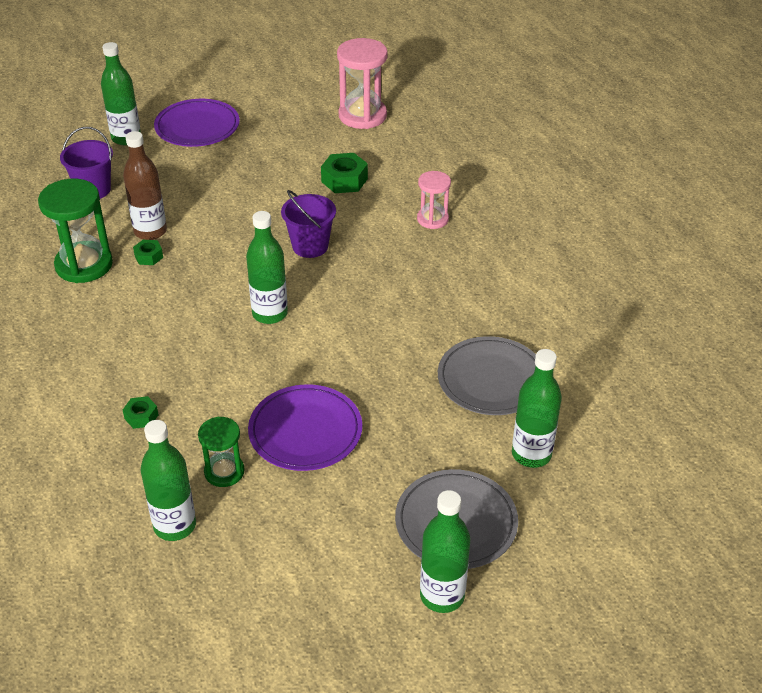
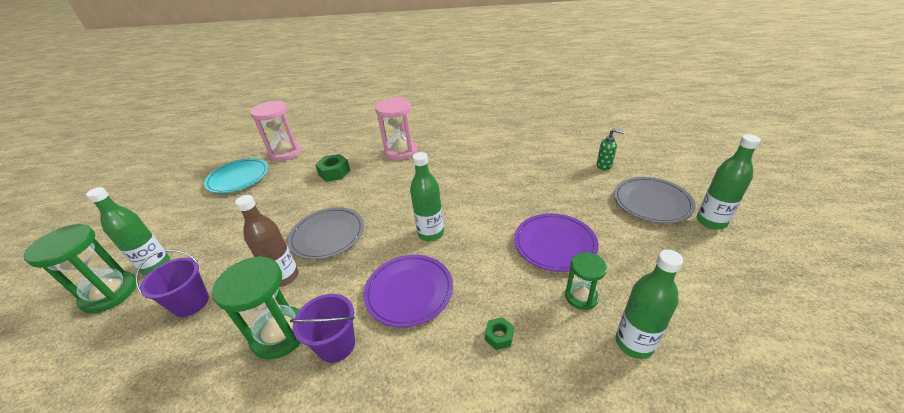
camera: 60 degrees left, 5 degrees down
(82, 134) = (110, 293): none -> green hourglass
(149, 256) = (313, 285): green nut -> none
(197, 127) = (199, 222): purple plate -> purple plate (409, 291)
(287, 108) = (238, 178): none -> turquoise plate
(310, 246) = (381, 200): purple bucket -> purple bucket (336, 345)
(432, 219) = (401, 151): pink hourglass -> pink hourglass, size x1.70
(491, 379) = (542, 164): grey plate -> grey plate (327, 235)
(531, 454) = (604, 166): green bottle -> green soap dispenser

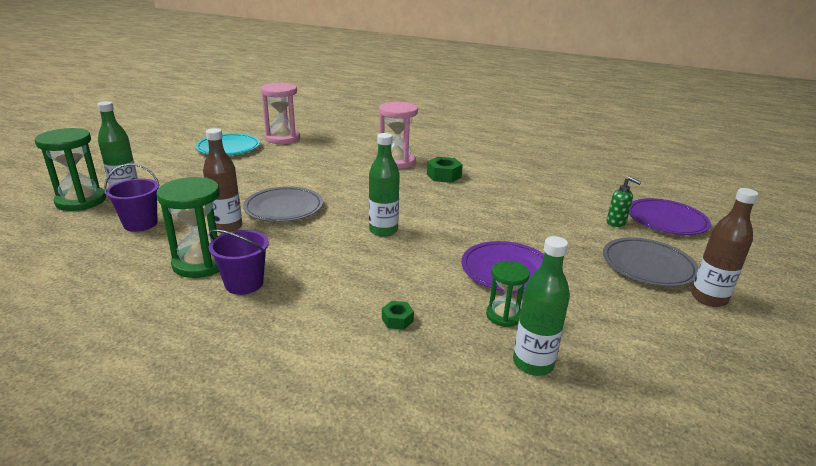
camera: 15 degrees right, 10 degrees down
(334, 172) = (319, 163): green nut -> green nut (444, 175)
(409, 291) = (333, 266): purple plate -> purple plate (666, 220)
(711, 221) = (708, 298): green bottle -> brown bottle

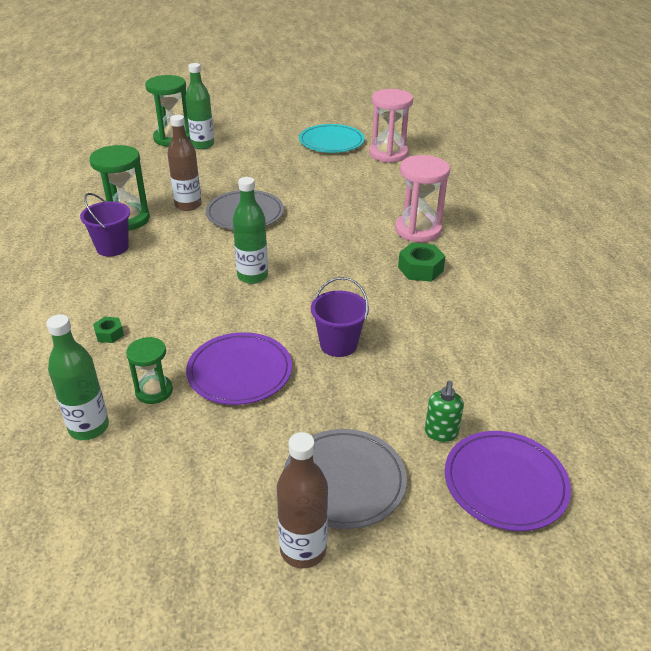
camera: 60 degrees right, 10 degrees up
(140, 224) = (161, 173): purple bucket -> purple bucket (338, 344)

